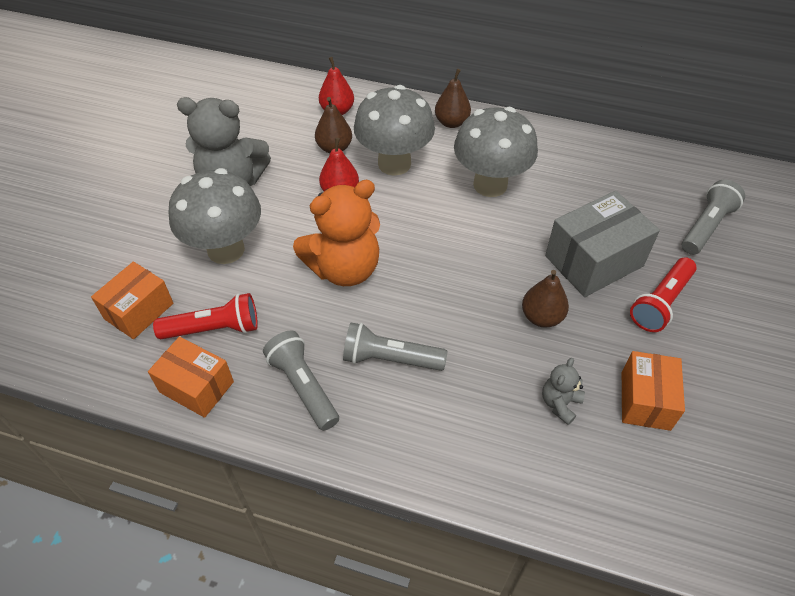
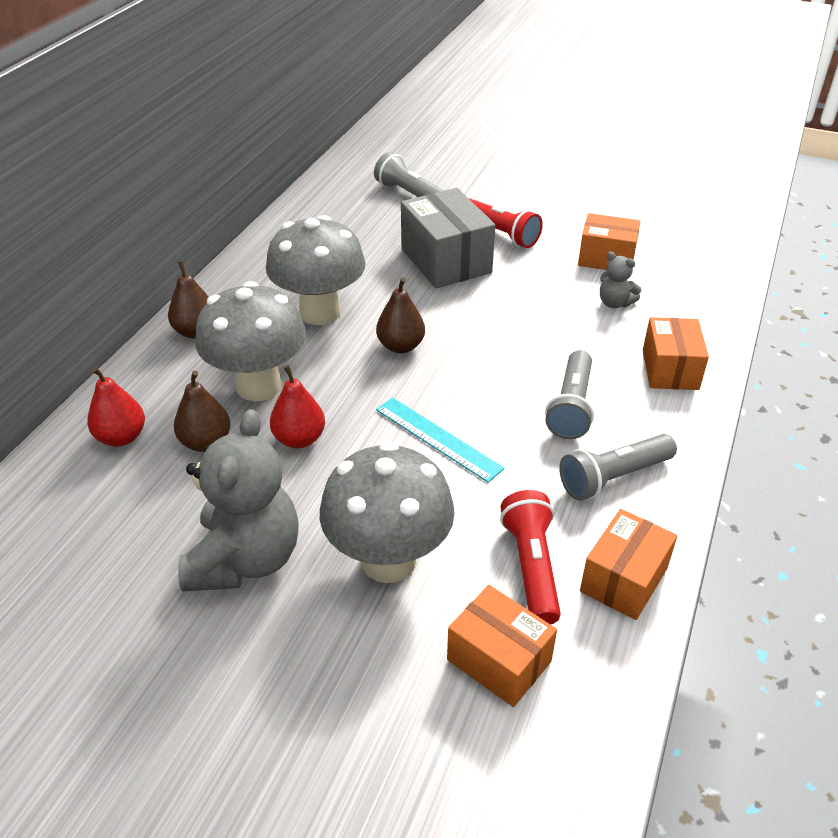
camera: 85 degrees left, 10 degrees down
(344, 269) = (438, 438): orange teddy bear -> turquoise ruler
(455, 446) = (670, 369): none -> orange box
(541, 317) = (515, 301): brown pear -> brown pear (400, 346)

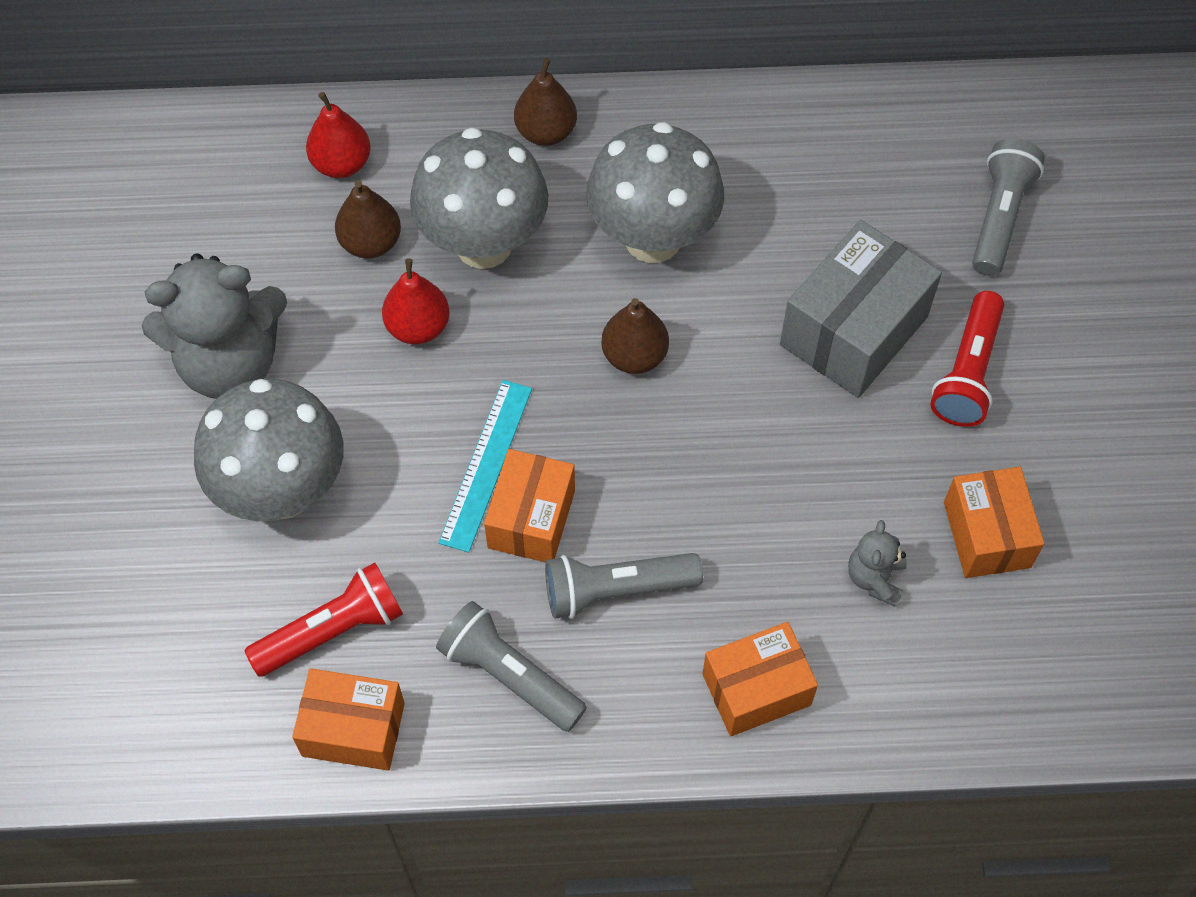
camera: 65 degrees right, 20 degrees up
(499, 660) = (200, 641): orange box -> orange box (531, 519)

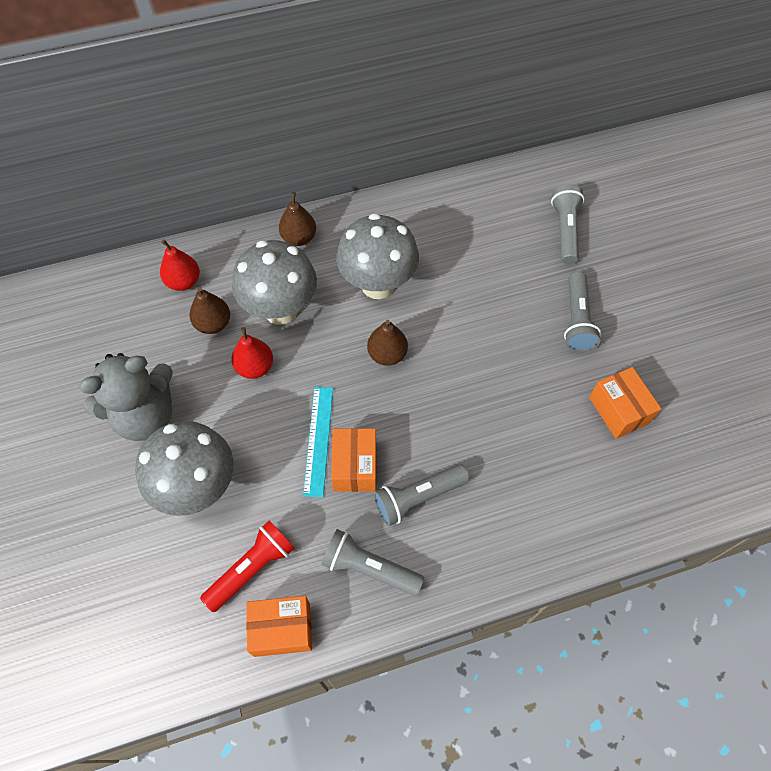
camera: 15 degrees left, 0 degrees up
(756, 689) = (519, 537): orange box -> none
(853, 330) = (506, 311): grey box -> none
(875, 578) = (565, 452): grey teddy bear -> none
(967, 372) = (577, 320): red flashlight -> grey flashlight

